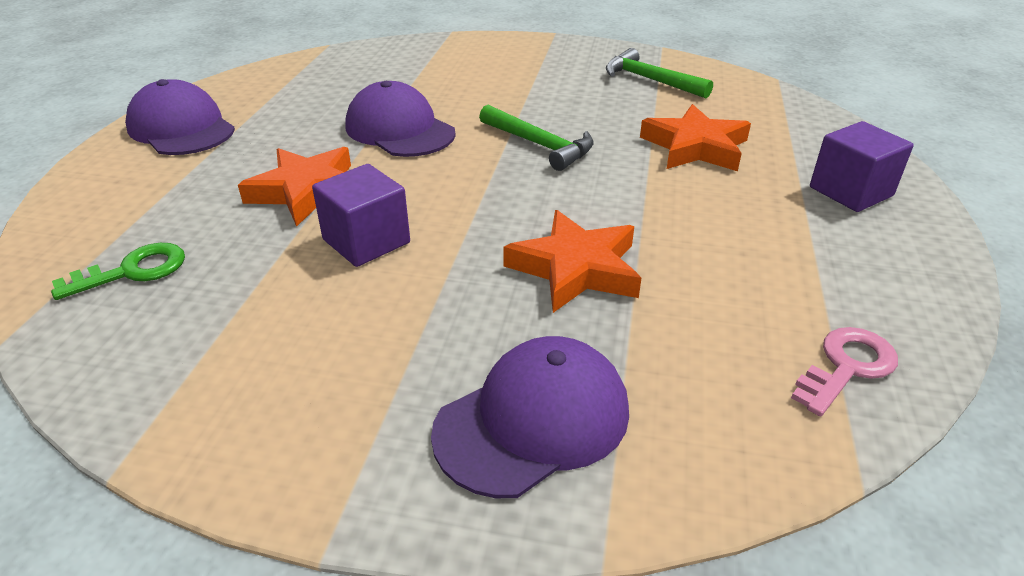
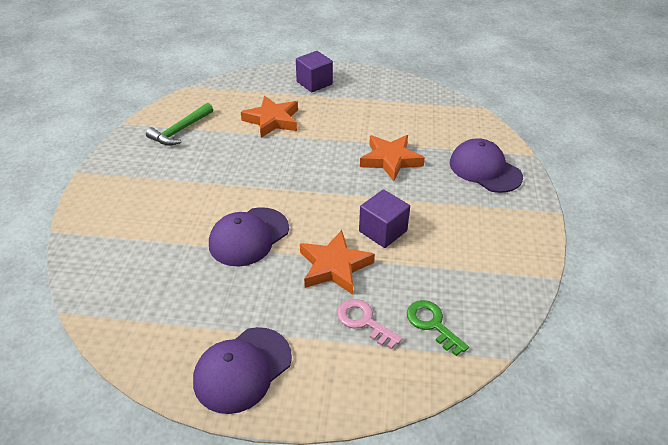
camera: 95 degrees left, 5 degrees up
(539, 145) = (270, 174): green hammer -> none
(846, 367) = (432, 102): pink key -> pink key (364, 321)

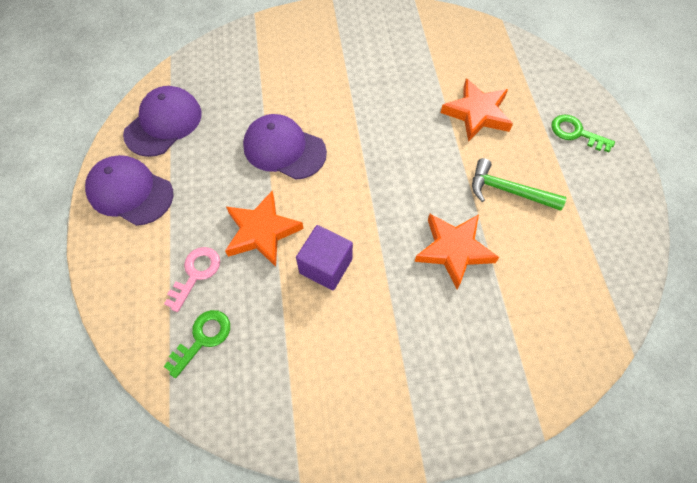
camera: 75 degrees right, 20 degrees up
(180, 130) = (422, 43): green hammer -> green hammer (508, 191)
(314, 83) = (576, 133): purple cube -> green key
(485, 169) = (480, 368): purple cap -> purple cap (163, 123)

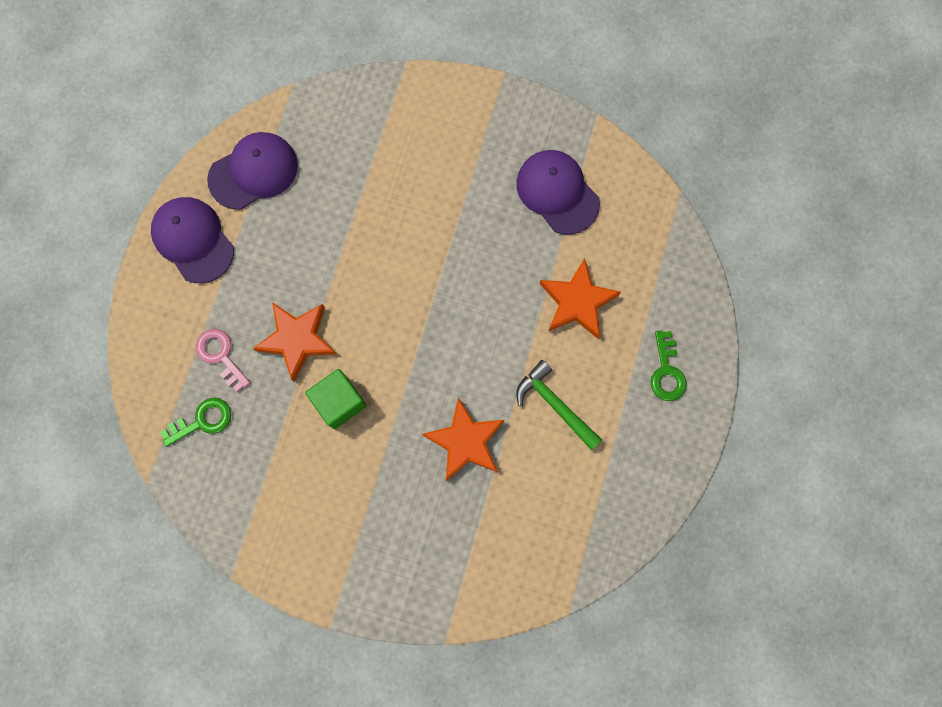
camera: 25 degrees right, 15 degrees up
(196, 274) = (220, 355): pink key -> pink key turned 90 degrees counterclockwise
(284, 149) = (359, 256): purple cap -> purple cap (557, 192)
(326, 266) = (339, 402): purple cube -> green cube
(576, 133) = (666, 372): green key -> green key turned 150 degrees counterclockwise

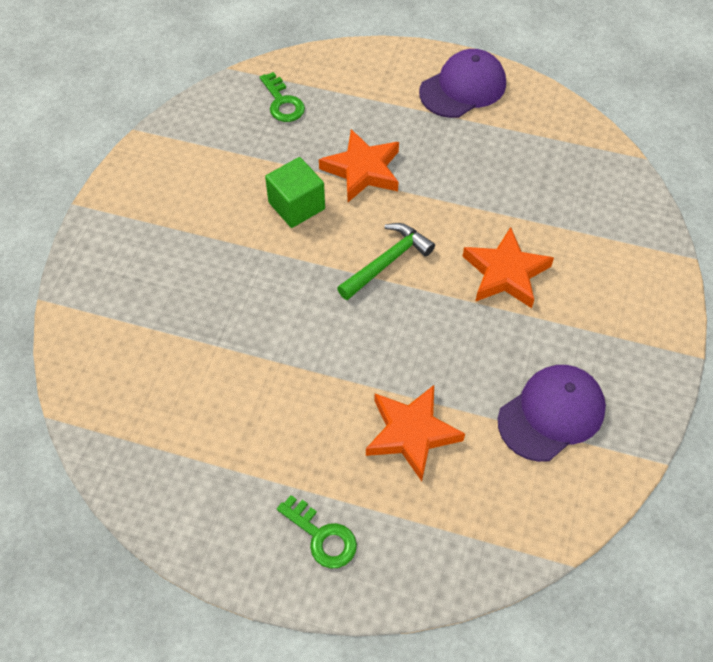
camera: 90 degrees right, 20 degrees down
(220, 355) = (346, 113): pink key -> none
(253, 172) = (540, 130): purple cap -> none
(465, 441) = (248, 317): orange star -> orange star (505, 273)
(555, 404) = (285, 407): green hammer -> green hammer (387, 262)
(666, 372) = (322, 536): green key -> green key turned 135 degrees counterclockwise

